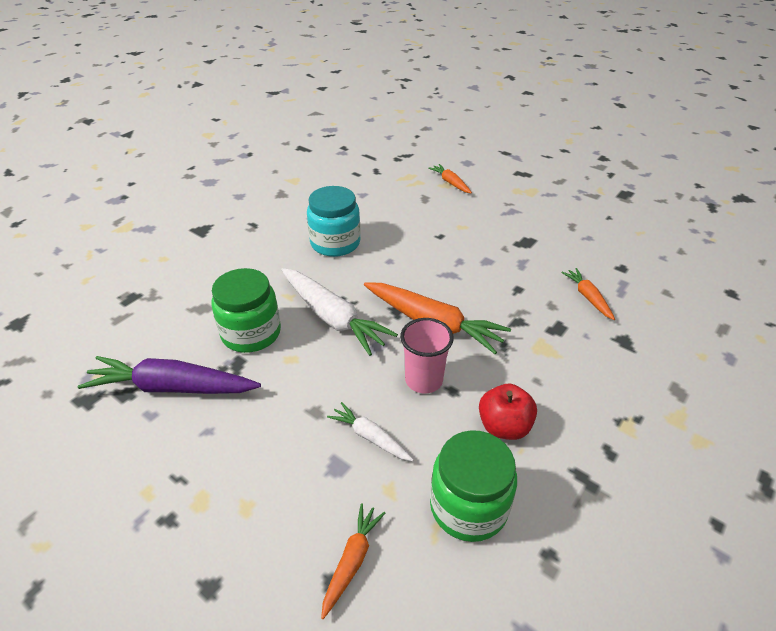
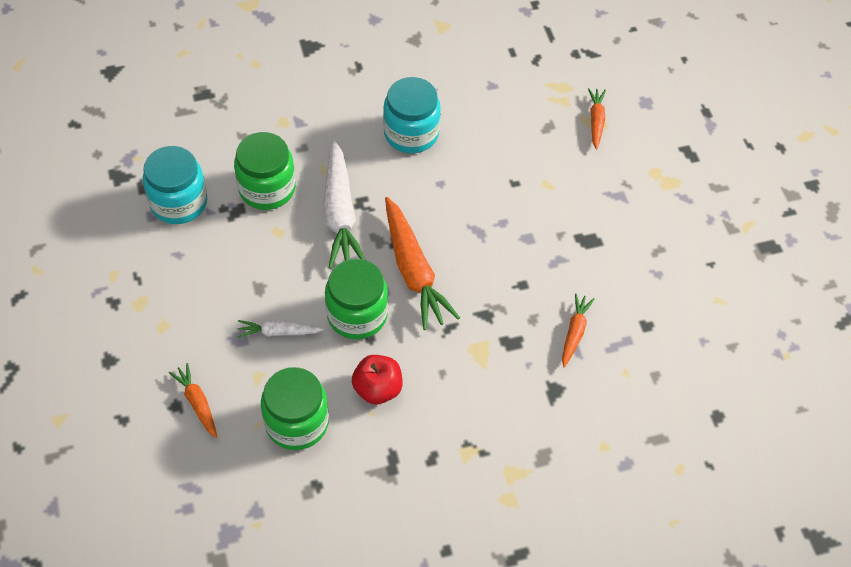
camera: 35 degrees right, 15 degrees up
(172, 387) = (179, 202): purple carrot -> turquoise jar
(352, 561) = (197, 403): orange carrot -> orange carrot turned 90 degrees counterclockwise
(370, 437) = (278, 332): white carrot -> white carrot turned 75 degrees counterclockwise
(424, 380) = (357, 315): pink cup -> green jar

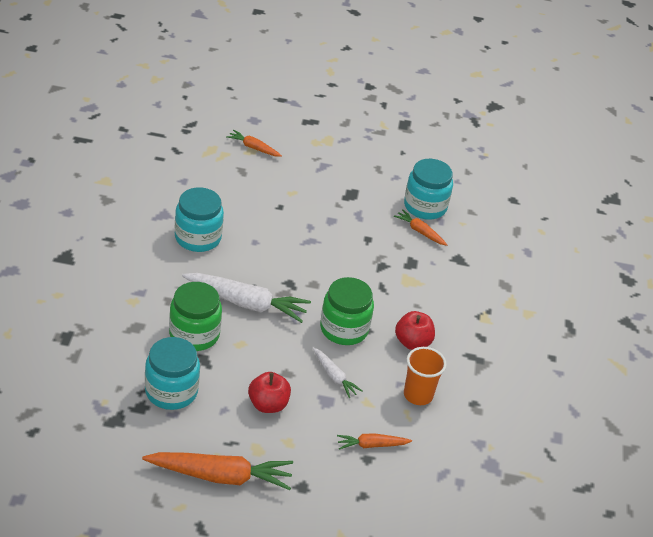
camera: 70 degrees left, 15 degrees down
(205, 288) = (268, 404): none -> red apple
(278, 332) = (334, 376): white carrot -> white carrot turned 60 degrees counterclockwise
(297, 422) = (418, 395): green jar -> orange cup
(414, 271) = (324, 285): orange carrot -> orange carrot (221, 476)
(625, 322) = (425, 206): none -> turquoise jar

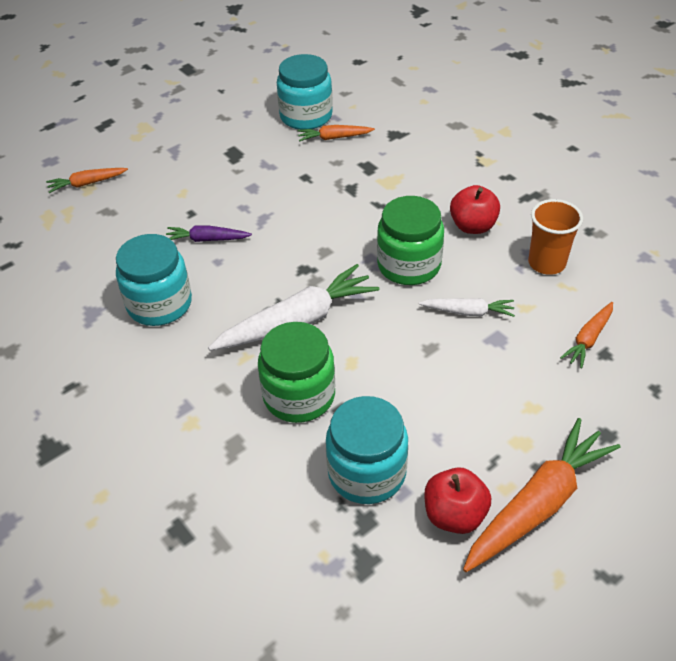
camera: 40 degrees left, 5 degrees up
(266, 227) = (207, 239): none -> purple carrot
(268, 404) = (462, 392): red apple -> red apple (454, 515)

